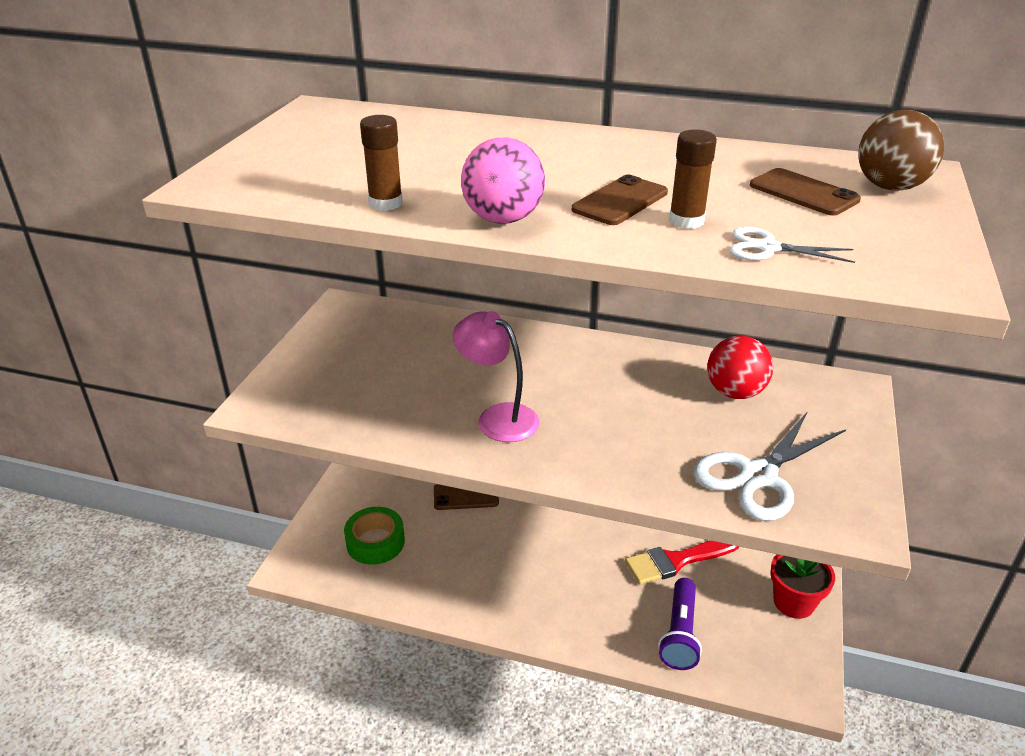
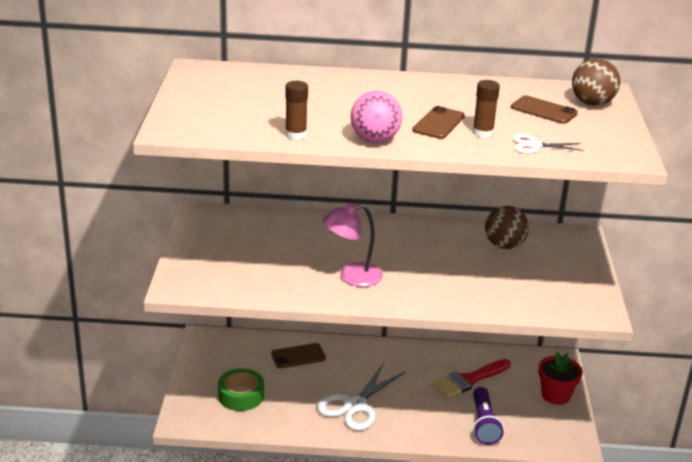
camera: 15 degrees left, 5 degrees down
(497, 417) = (352, 276): pink lamp -> pink lamp turned 45 degrees counterclockwise
(735, 392) = (504, 246): red ball -> brown ball
(757, 476) = (532, 293): white scissors -> white scissors (355, 405)

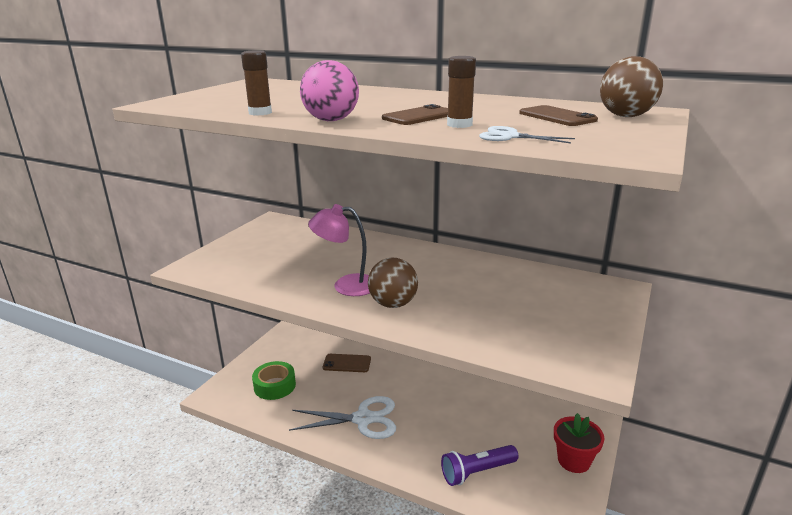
camera: 25 degrees right, 5 degrees down
(355, 405) = (363, 419): white scissors -> white scissors turned 150 degrees counterclockwise
(469, 380) = (488, 421): red brush -> none
(483, 424) = (477, 472): purple flashlight -> purple flashlight turned 45 degrees clockwise
(504, 246) = (525, 284): brown ball -> brown ball (393, 304)

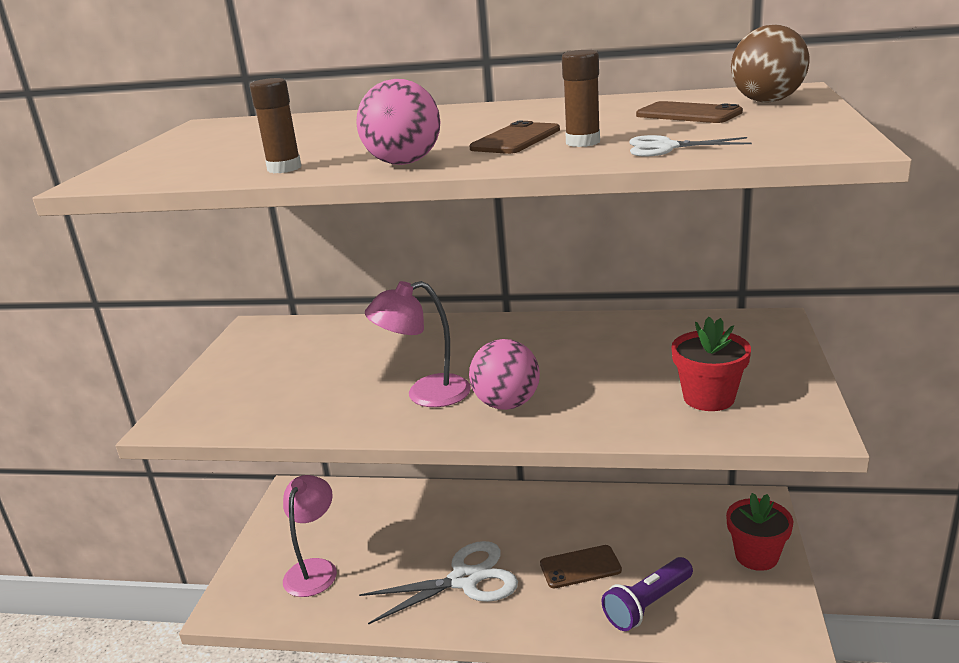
camera: 15 degrees left, 0 degrees up
(274, 386) = (314, 569): green tape -> pink lamp
(347, 363) = (404, 511): brown phone -> brown phone (580, 567)
(393, 304) = (506, 404): brown ball -> pink ball
(535, 333) = (708, 398): none -> red flower pot

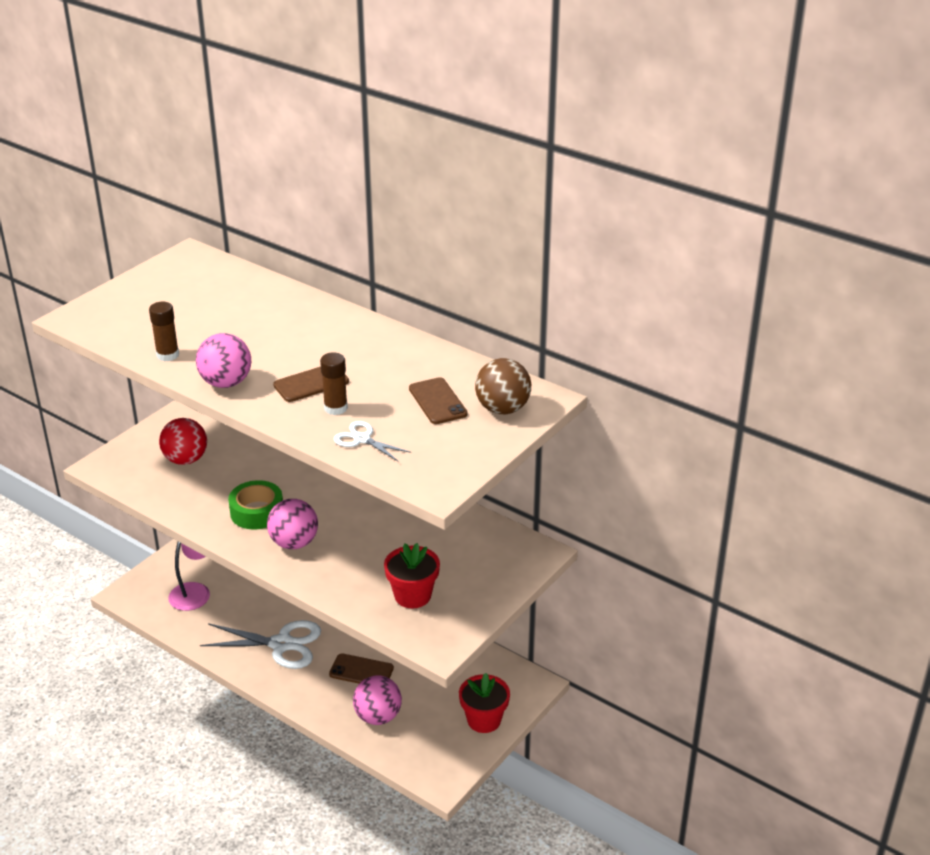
camera: 25 degrees right, 10 degrees up
(281, 381) = (186, 460): none -> red ball
(425, 394) = (257, 512): pink lamp -> green tape
(647, 604) = (378, 716): purple flashlight -> pink ball

